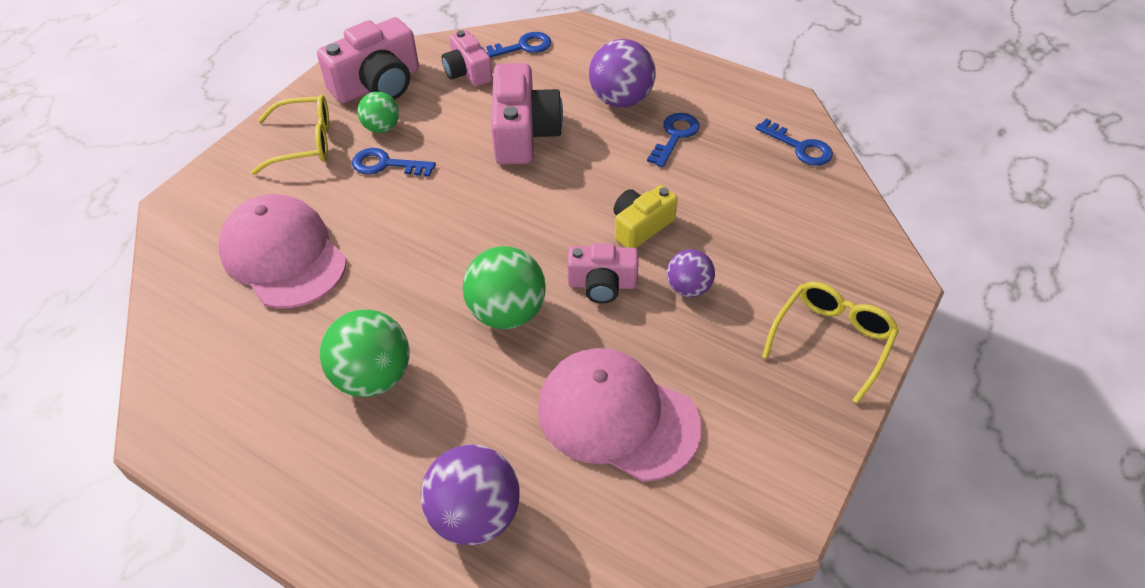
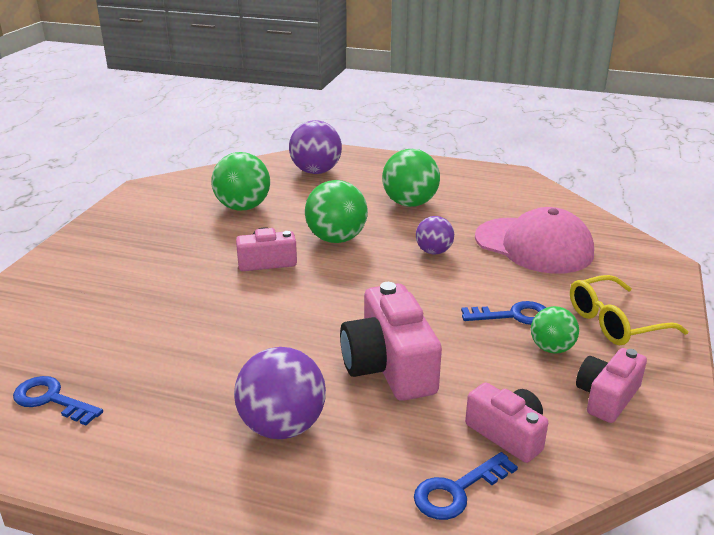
camera: 165 degrees right, 20 degrees down
(378, 84) = (607, 397): pink camera -> pink camera, size x0.61
(617, 417) = (243, 207): pink cap -> green ball
(640, 226) = (239, 301): yellow camera -> none
(675, 136) = (207, 390): blue key -> none
(688, 288) = (194, 268): purple ball -> purple ball (433, 251)
(831, 341) = (83, 254): yellow glasses -> none

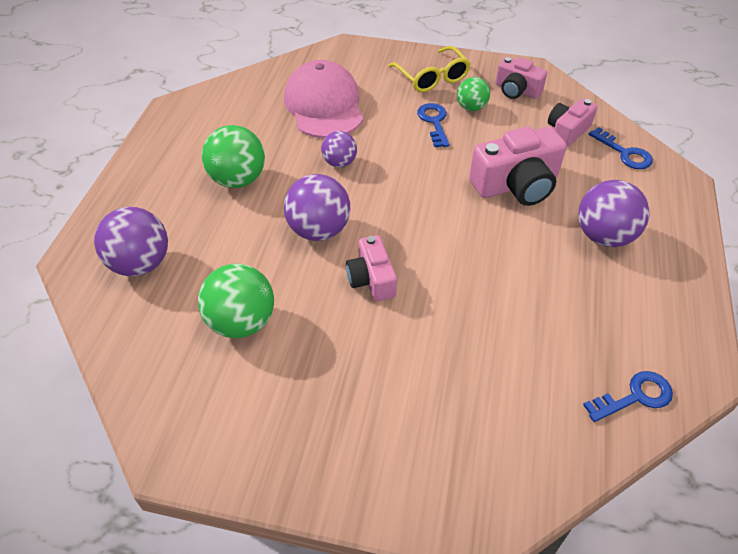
camera: 95 degrees left, 20 degrees up
(51, 400) = (635, 396): blue key -> blue key turned 135 degrees counterclockwise
(336, 239) = (319, 230): green ball -> purple ball
(534, 245) = (324, 105): pink cap -> pink cap turned 45 degrees counterclockwise

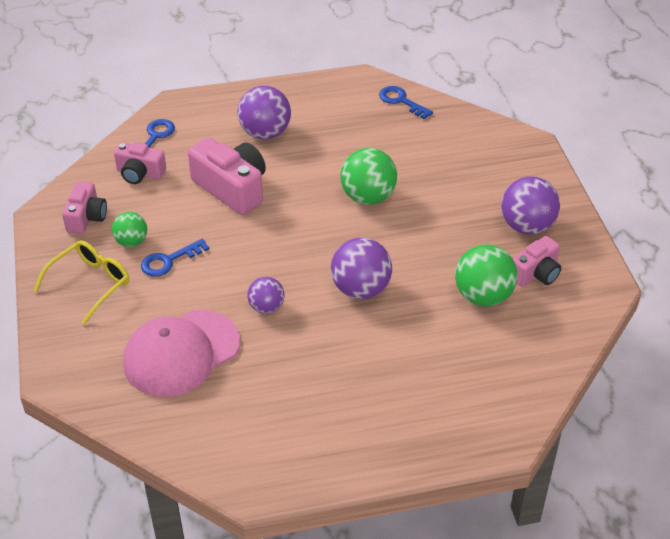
camera: 115 degrees left, 5 degrees down
(140, 264) = (476, 389): purple ball -> purple ball (527, 226)
(238, 179) = (333, 372): green ball -> green ball (368, 197)
(371, 279) = (391, 240): pink camera -> pink camera (536, 273)

